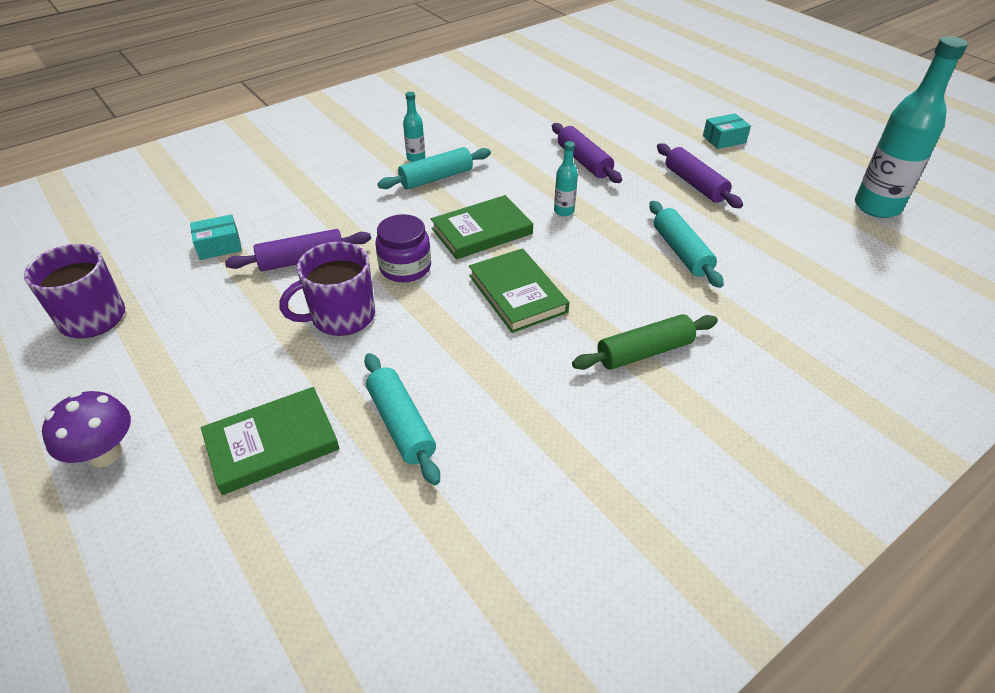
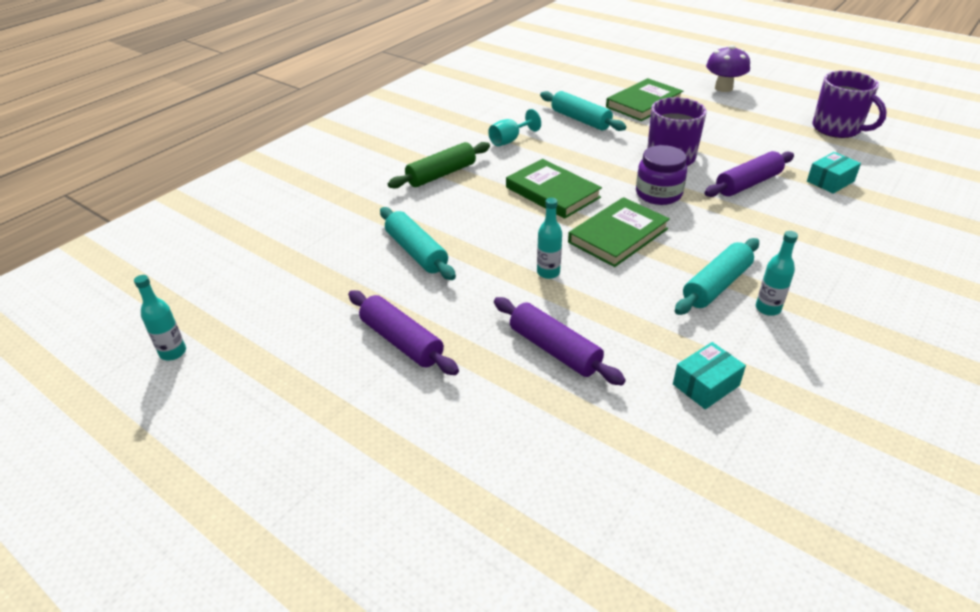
camera: 165 degrees right, 5 degrees down
(531, 400) = (509, 140): none -> turquoise goblet
(724, 139) = (353, 446): turquoise box -> turquoise box (706, 385)
(877, 207) = (173, 352): turquoise bottle -> turquoise bottle, size x0.45

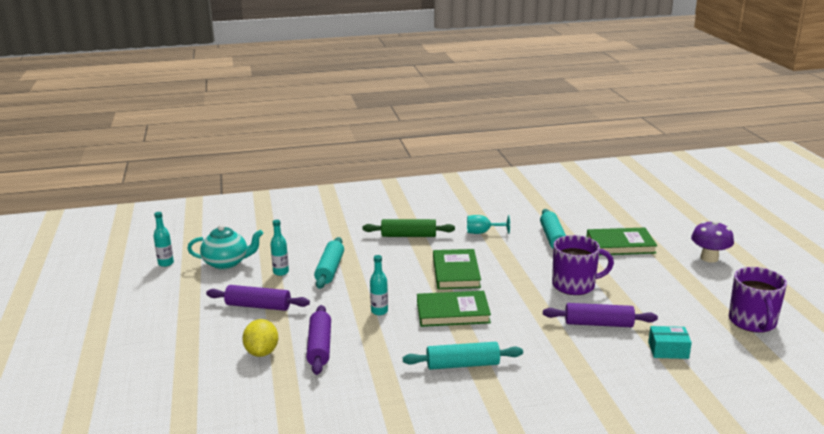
camera: 40 degrees right, 15 degrees down
(268, 308) = (226, 263): none -> turquoise teapot
(402, 341) = (258, 306): purple rolling pin -> purple rolling pin turned 75 degrees counterclockwise
(501, 397) = (262, 352): none -> yellow lemon
(658, 194) = (522, 302): purple jar -> none
(706, 385) = (365, 403): turquoise box -> none
(768, 308) = (471, 391): turquoise bottle -> turquoise bottle (281, 272)

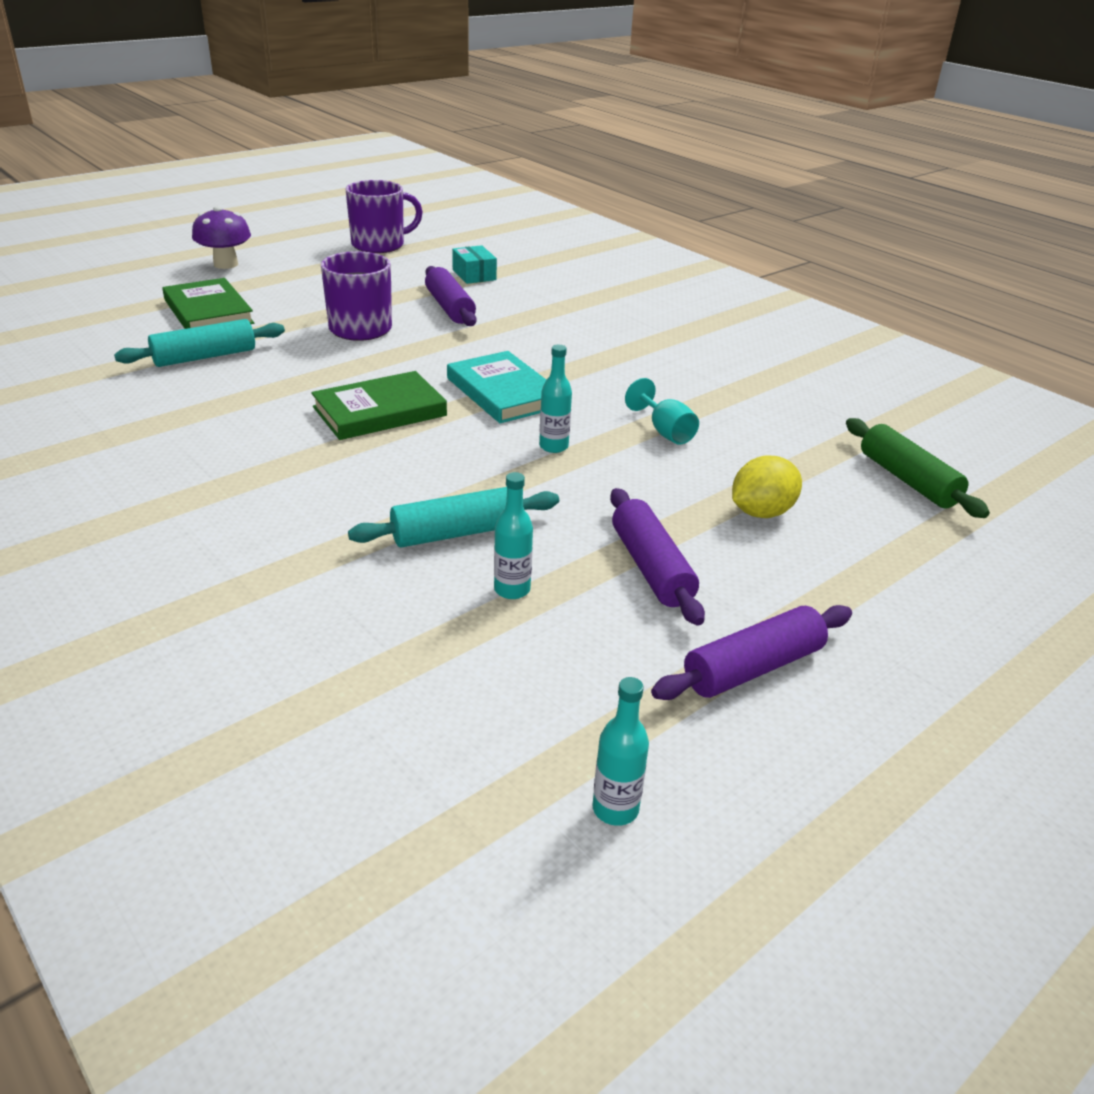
camera: 120 degrees left, 10 degrees up
(226, 263) = (532, 690): turquoise teapot -> none
(319, 347) = (692, 468): purple rolling pin -> purple rolling pin (753, 668)
(408, 235) = (255, 484): green rolling pin -> green rolling pin (907, 480)
(453, 312) = (503, 392): green book -> turquoise book
(462, 365) = (617, 366): turquoise rolling pin -> none
(482, 232) = (207, 415): turquoise goblet -> turquoise goblet (665, 431)

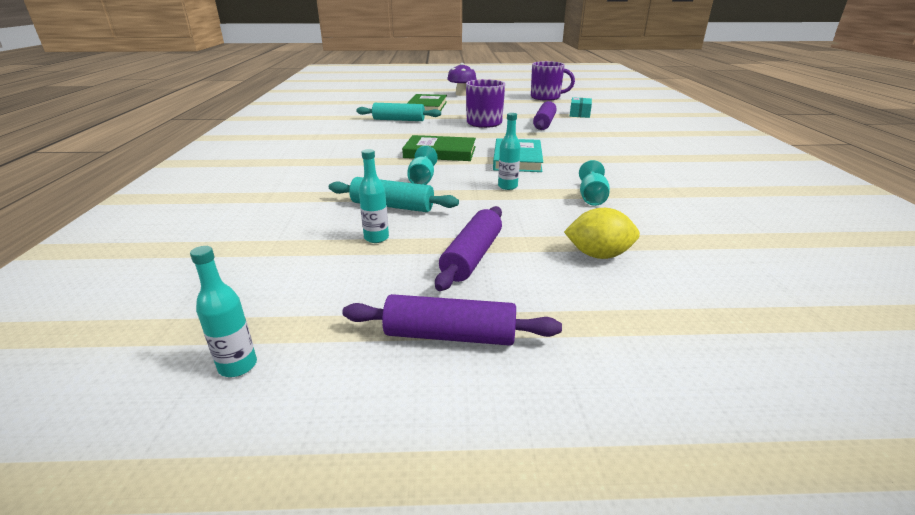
camera: 40 degrees right, 5 degrees down
(429, 472) = (422, 179): none -> turquoise goblet
(907, 480) = (766, 276): green rolling pin -> none

